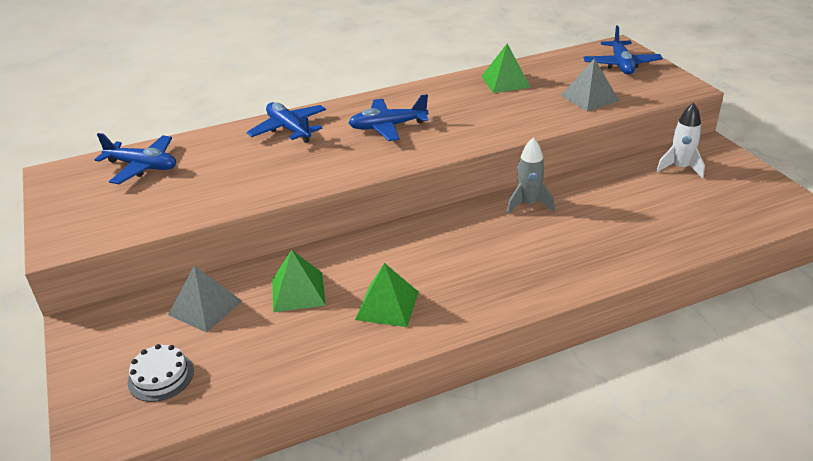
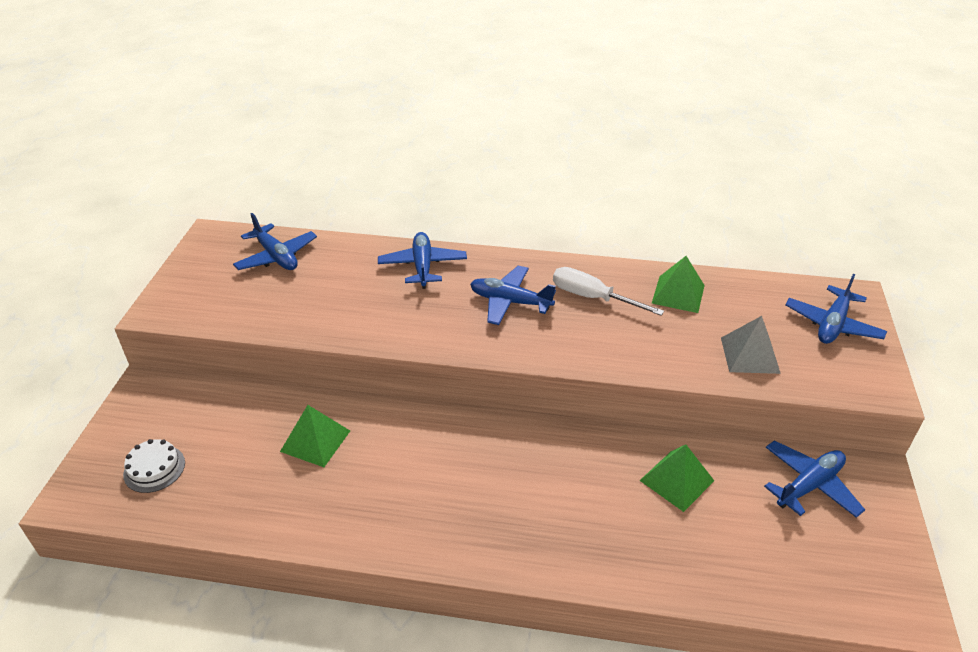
camera: 30 degrees right, 5 degrees up
(205, 307) = (236, 418): grey pyramid -> none
(387, 305) = (371, 496): green pyramid -> green pyramid (676, 480)
(447, 103) = (592, 297): none -> white screwdriver
(528, 204) = (598, 450): grey rocket -> none
(680, 168) = (809, 485): white rocket -> blue plane

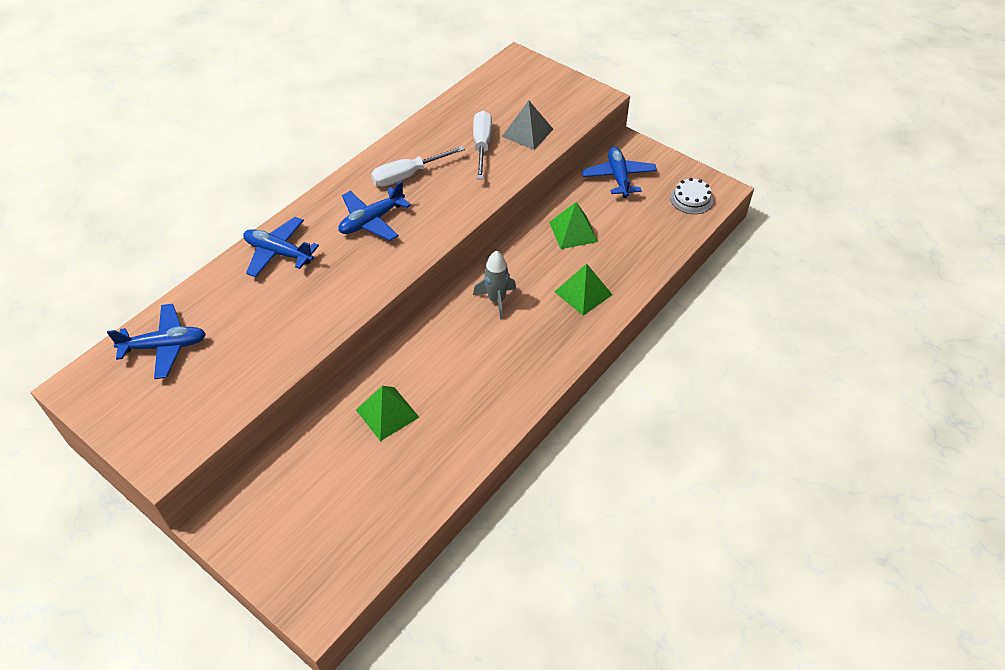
camera: 60 degrees left, 10 degrees up
(154, 468) = (330, 537): white cake -> white cake (691, 199)
(518, 458) = (496, 300): none -> grey rocket
(678, 294) = (443, 132): green pyramid -> green pyramid (583, 293)
(690, 329) = (482, 145): none -> white screwdriver
(832, 324) = (532, 83): blue plane -> none

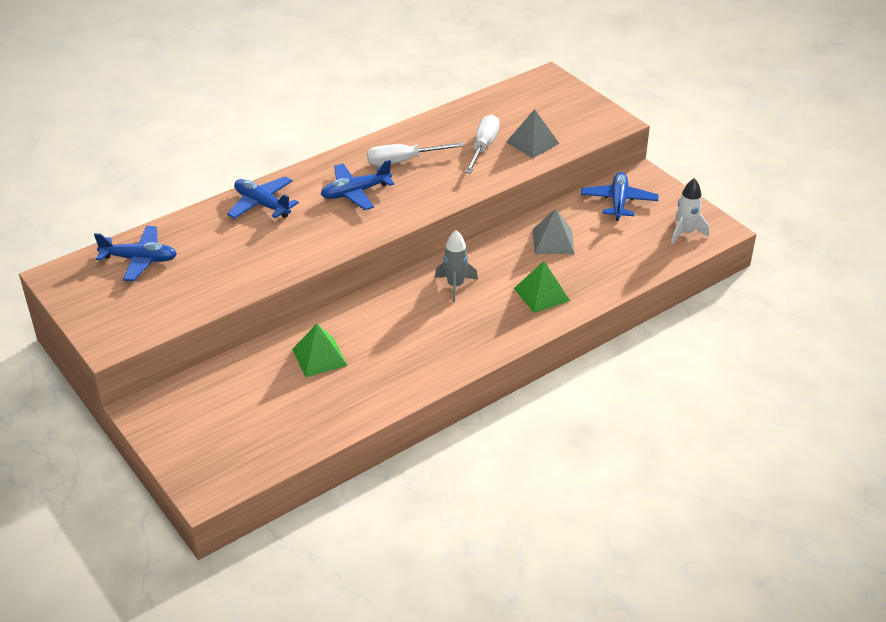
camera: 15 degrees right, 10 degrees down
(573, 232) = (553, 241): green pyramid -> grey pyramid
(691, 199) = (685, 233): white cake -> white rocket

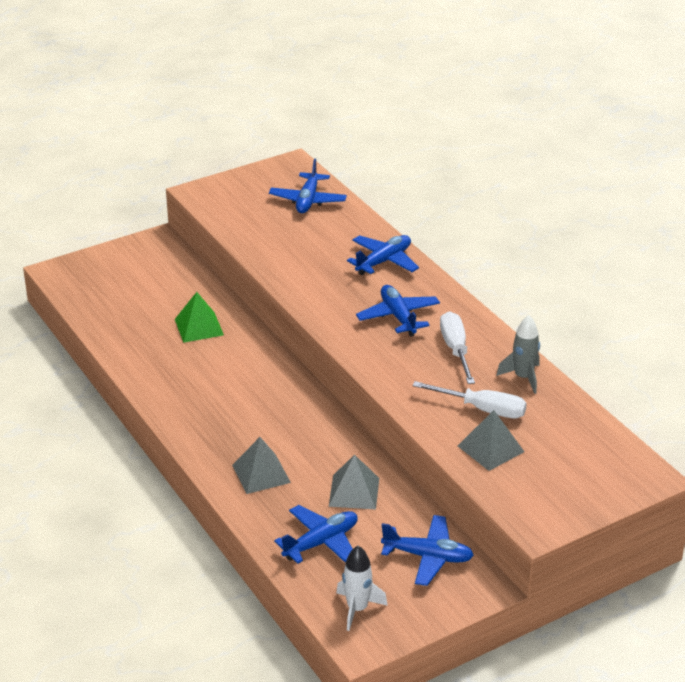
camera: 95 degrees right, 5 degrees down
(455, 285) = (287, 414): grey rocket -> grey rocket (523, 377)
(541, 294) = (261, 473): green pyramid -> grey pyramid
(618, 255) = (321, 542): none -> blue plane

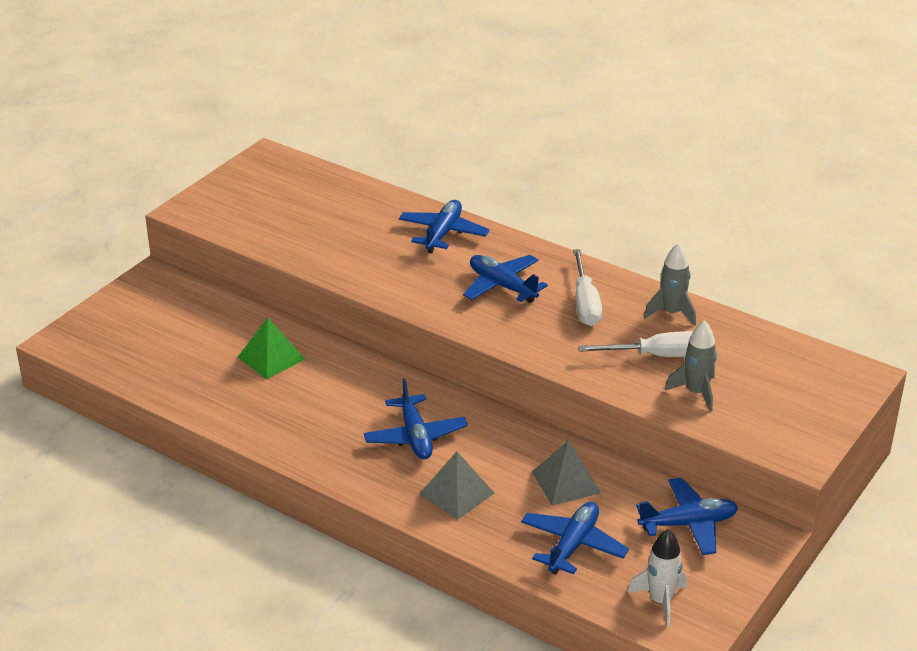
camera: 25 degrees left, 0 degrees up
(308, 200) = (314, 190): blue plane -> blue plane (415, 436)
(455, 350) = (585, 303): white screwdriver -> white screwdriver turned 150 degrees counterclockwise
(490, 448) = (696, 392): grey pyramid -> grey rocket

